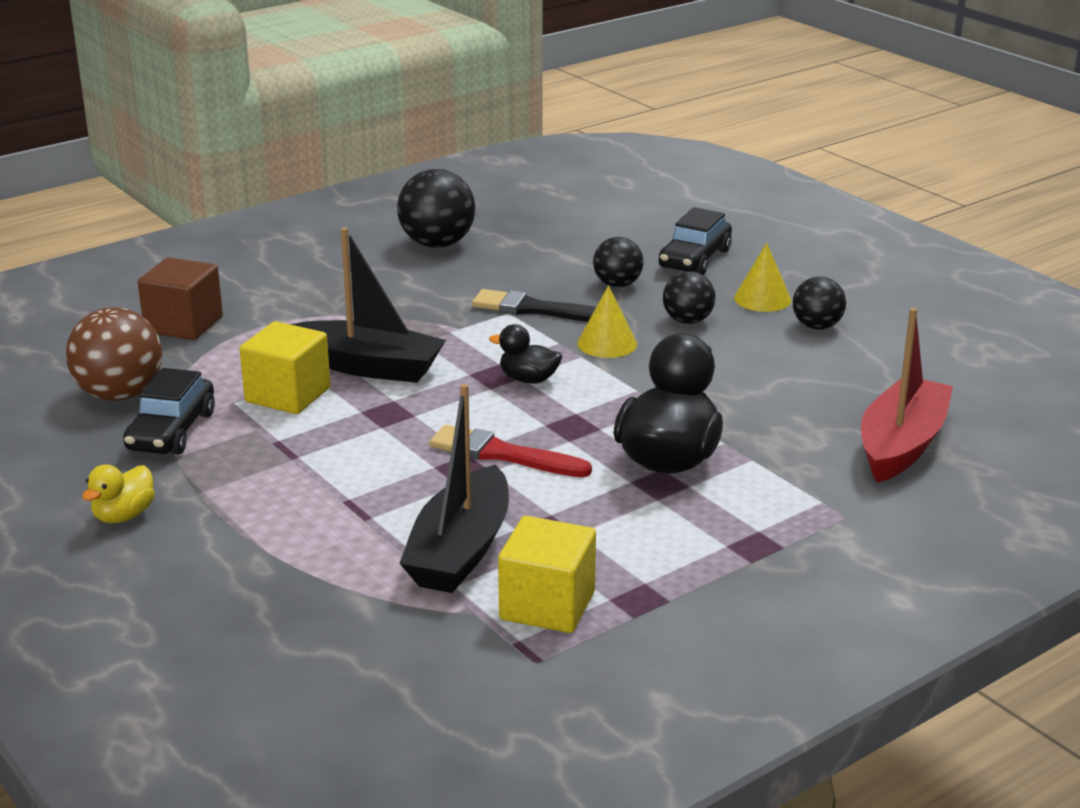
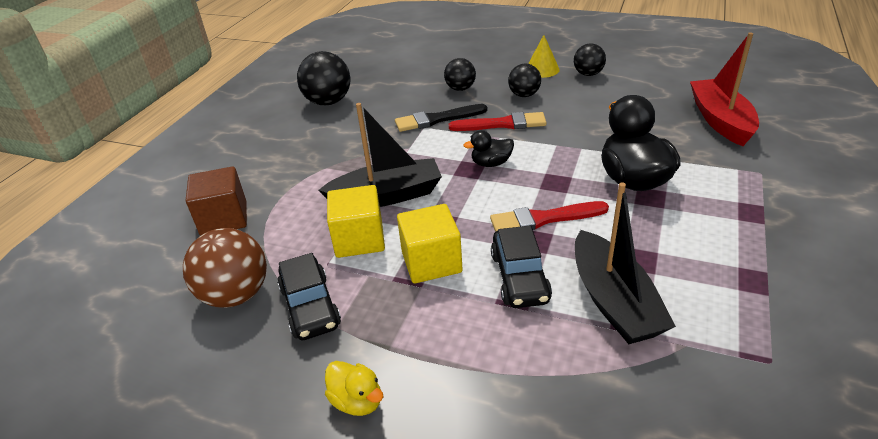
camera: 30 degrees left, 10 degrees up
(124, 516) = (357, 401): yellow duck -> yellow duck turned 45 degrees counterclockwise
(547, 605) = (716, 314): yellow cube -> yellow cube (431, 262)
(607, 343) = (502, 124): yellow cone -> red brush
(695, 259) = (479, 61): black car -> black car (520, 277)

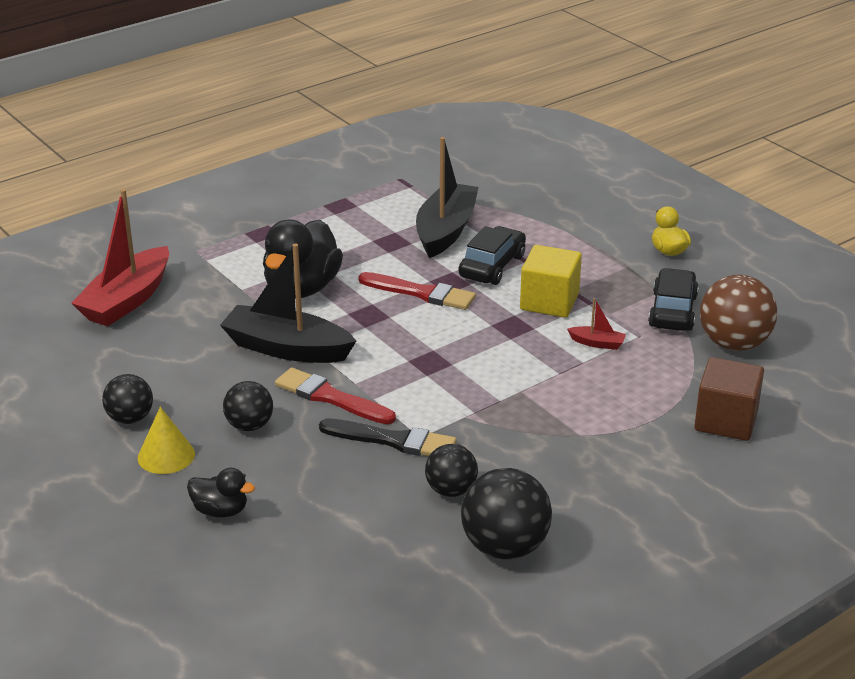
camera: 150 degrees left, 5 degrees down
(359, 239) = (597, 343): yellow cube -> red boat
(387, 196) = (539, 372): black boat -> black boat (287, 348)
(460, 88) = (308, 477): black ball -> black ball (451, 490)
(491, 163) = (402, 358): black duck -> black duck (220, 511)

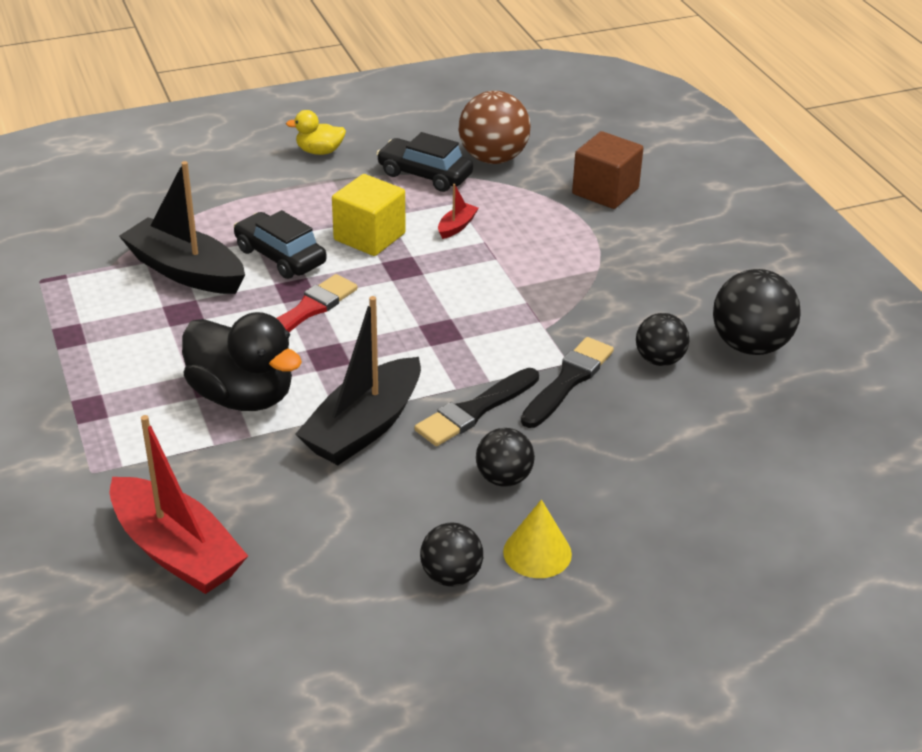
camera: 75 degrees left, 5 degrees up
(220, 511) = (650, 521): black duck -> none
(330, 397) = (475, 410): red brush -> black brush

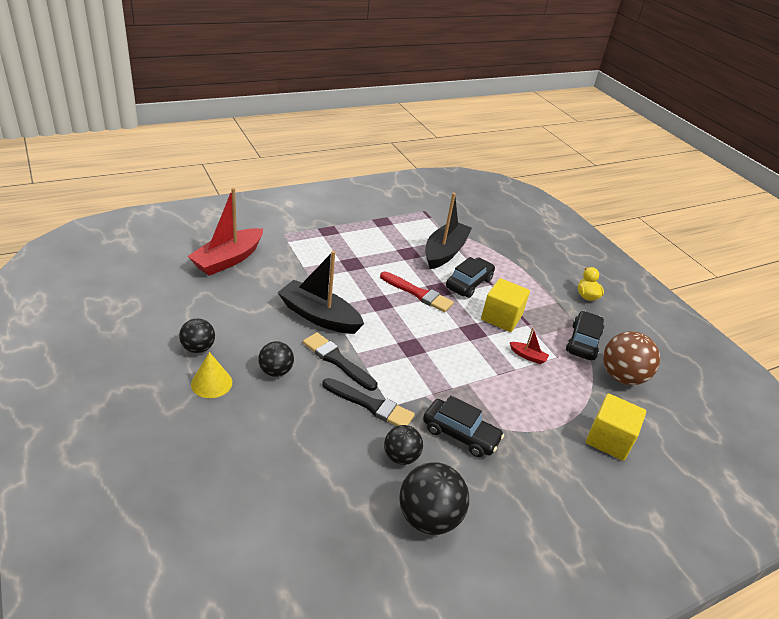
camera: 80 degrees right, 0 degrees up
(242, 396) = (342, 274): black duck -> none
(605, 191) = (609, 439): brown cube -> yellow cube
(613, 305) = (460, 434): none -> black car

